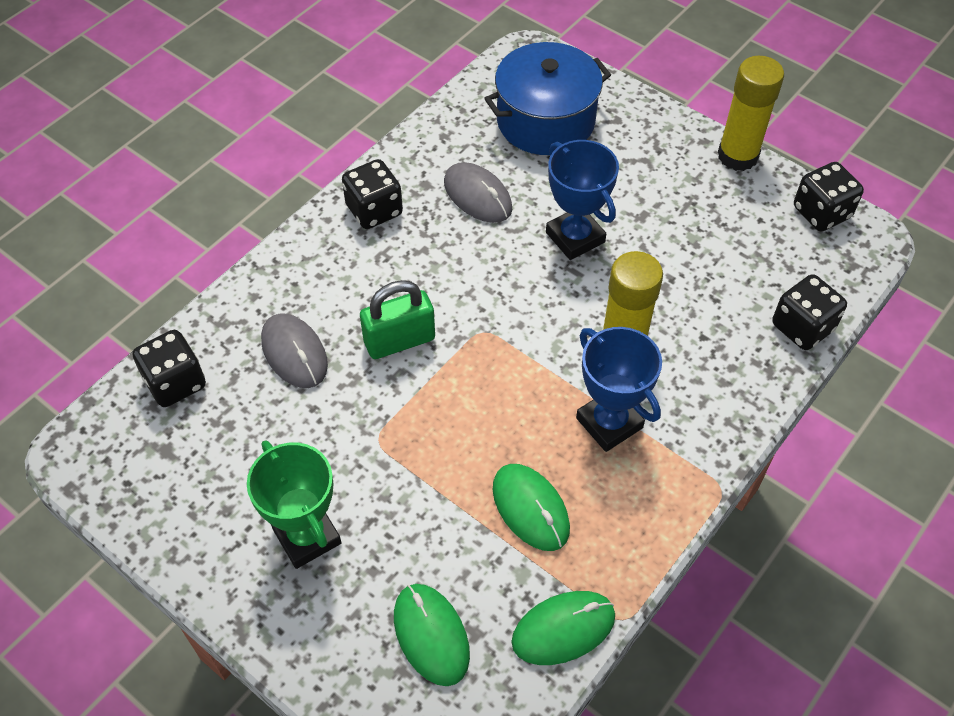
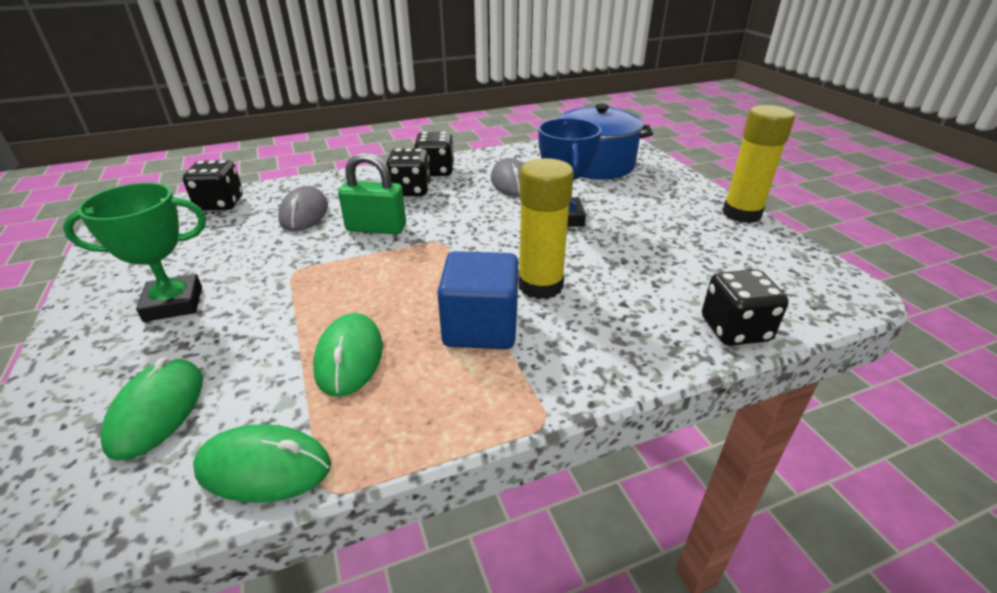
camera: 30 degrees right, 20 degrees down
(307, 536) = (173, 303): green trophy -> green trophy turned 75 degrees clockwise
(609, 423) = (481, 327): blue trophy -> blue cube
(821, 212) = (806, 263): black dice -> black dice (411, 190)

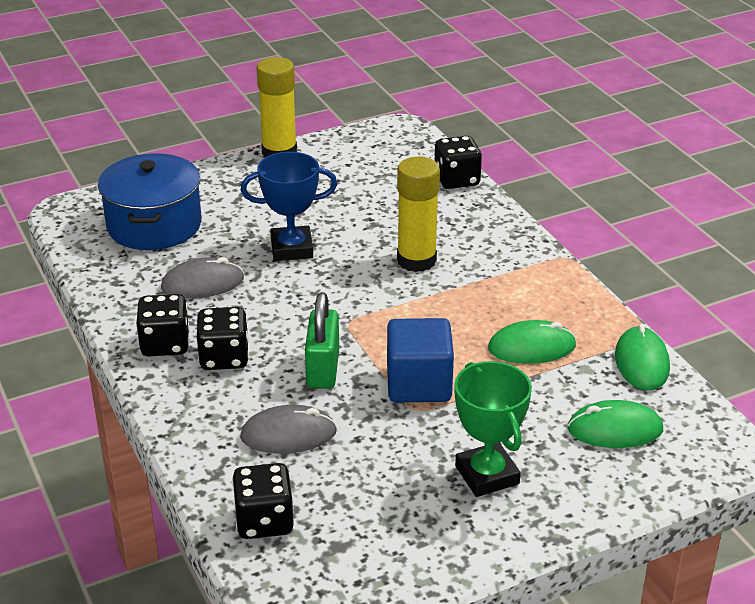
camera: 95 degrees left, 0 degrees up
(481, 327) = (480, 287): blue cube -> blue cube (419, 384)

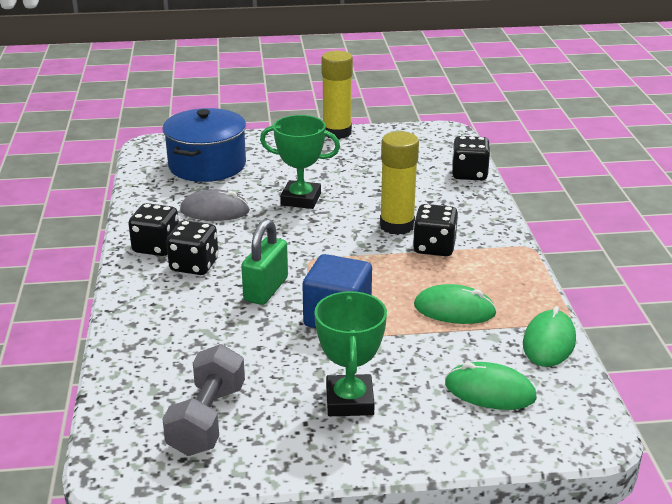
camera: 20 degrees right, 5 degrees down
(264, 521) = (140, 392): black dice -> black dice (434, 247)
(288, 434) = (205, 331): grey mouse -> none
(292, 249) = (301, 199): blue trophy -> green trophy
(356, 533) = (207, 419): none -> grey dumbbell

